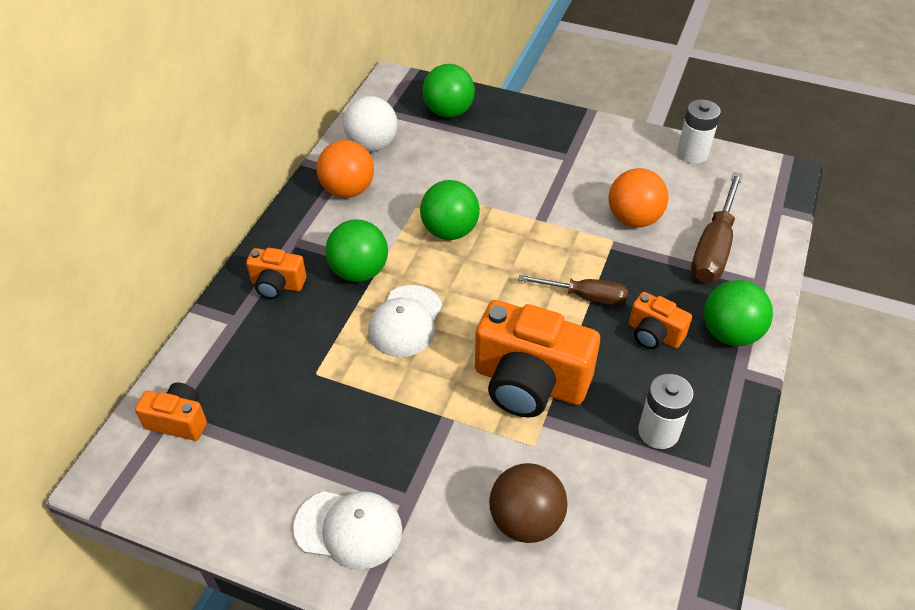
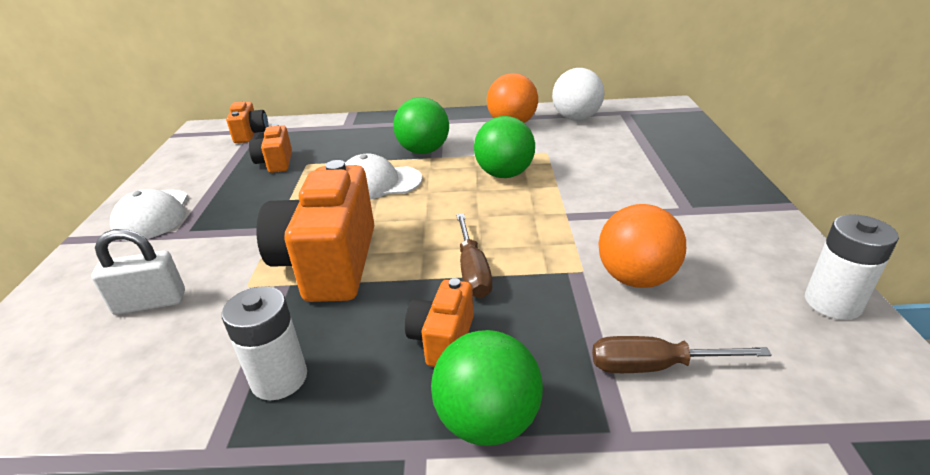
camera: 70 degrees right, 15 degrees down
(277, 285) = (389, 128): orange camera -> orange camera (275, 162)
(448, 112) = (664, 135): green ball -> none
(526, 520) = (150, 303): brown ball -> white padlock
(714, 248) = (654, 366): brown screwdriver -> brown screwdriver, size x0.65

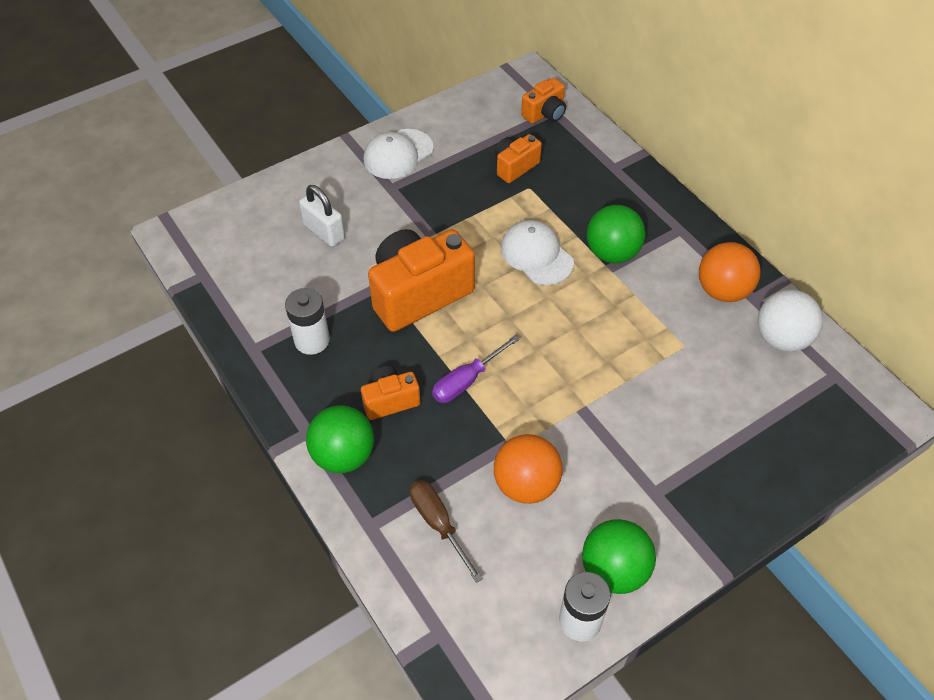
camera: 55 degrees right, 20 degrees up
(472, 271) = (466, 381): brown screwdriver -> purple screwdriver
(504, 174) = (616, 333): green ball -> green ball (614, 570)

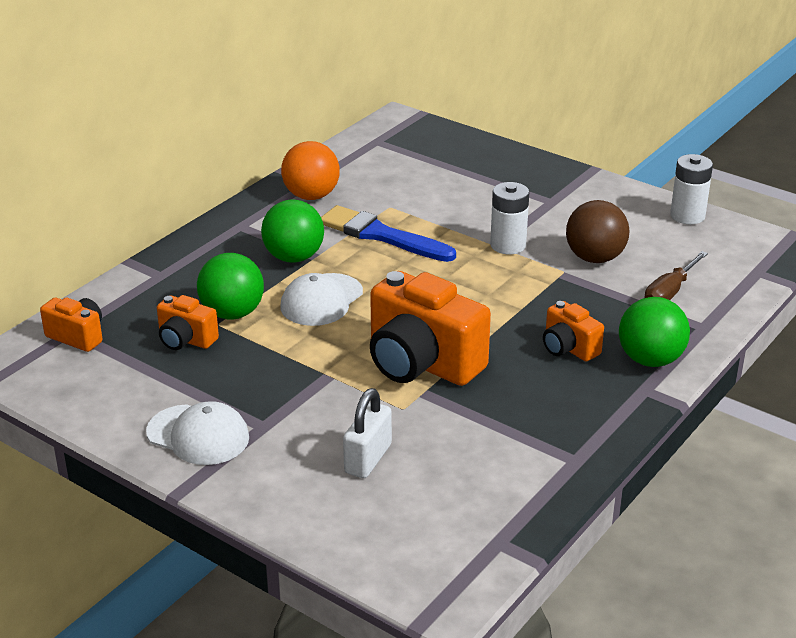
camera: 110 degrees left, 20 degrees down
(312, 340) = (534, 419): white battery -> white battery (508, 245)
(466, 381) = (512, 309): purple screwdriver -> none
(526, 484) = (595, 258): orange ball -> brown ball
(614, 570) = (634, 208): green ball -> green ball (232, 313)
(629, 323) = (381, 235): none -> blue brush
(781, 338) = (352, 165): white ball -> none

